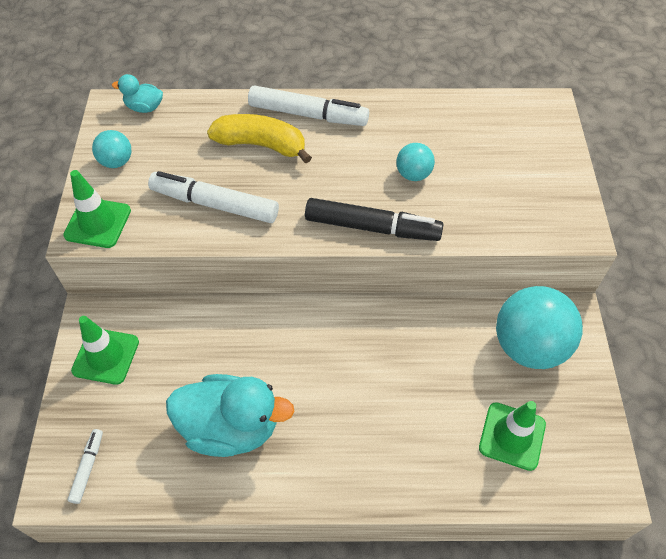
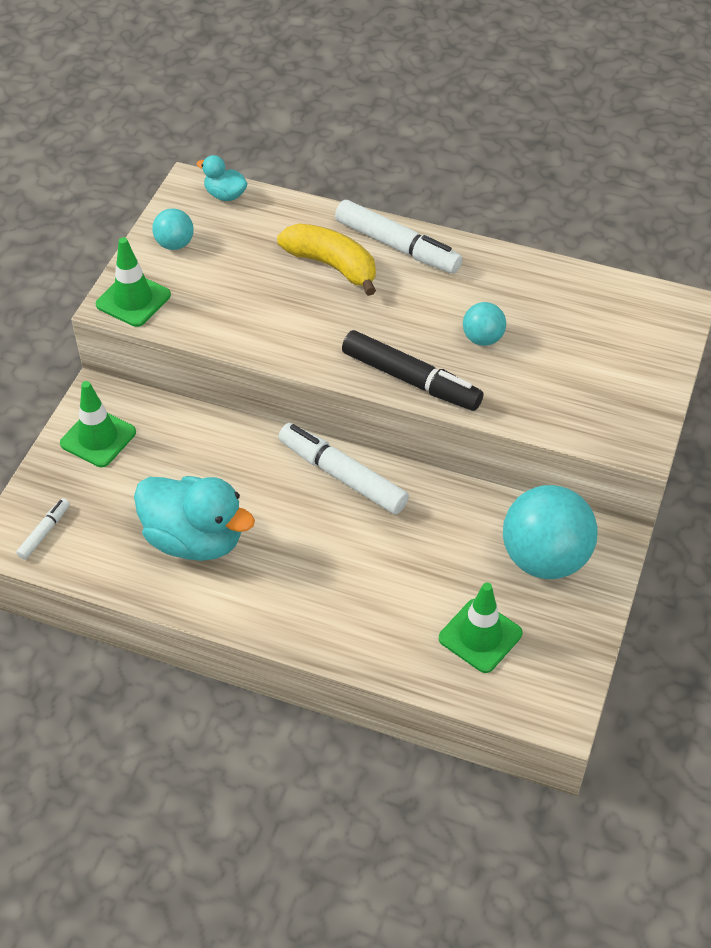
camera: 20 degrees right, 5 degrees down
(215, 204) = (257, 313): white marker -> white marker (342, 476)

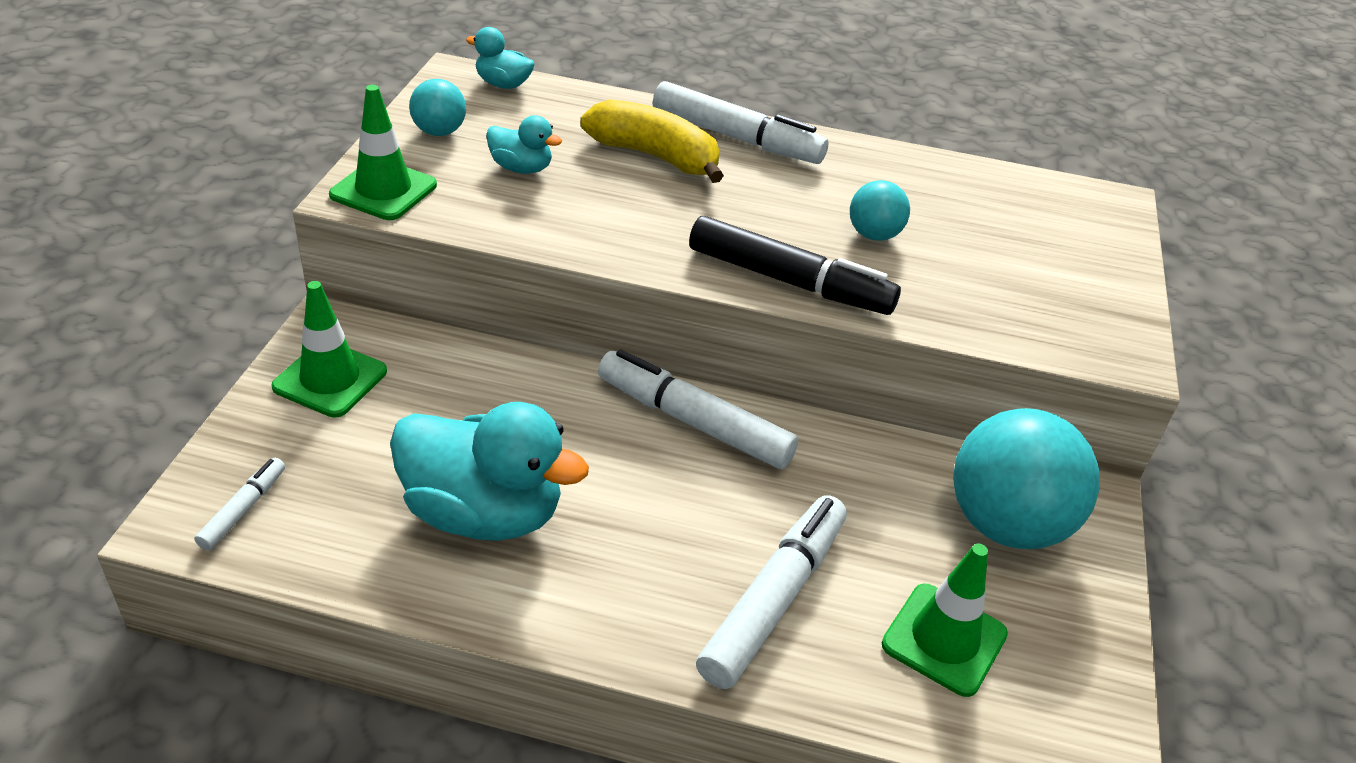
camera: 10 degrees left, 10 degrees down
(232, 278) = (521, 168): none -> turquoise duck
(374, 605) = (774, 600): none -> white marker

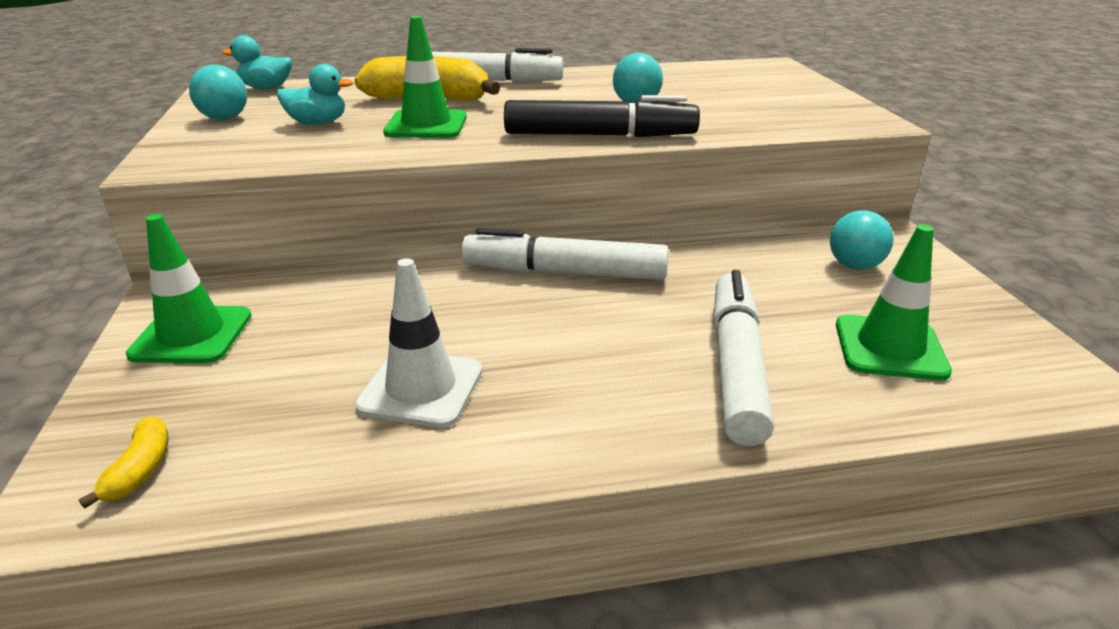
camera: 20 degrees left, 10 degrees down
(243, 509) = (140, 470): white marker -> yellow banana
(383, 190) = (191, 156): green traffic cone -> green traffic cone (426, 125)
(484, 513) = (421, 388): turquoise duck -> white traffic cone
(1006, 524) = (854, 266): turquoise ball -> turquoise ball, size x0.49

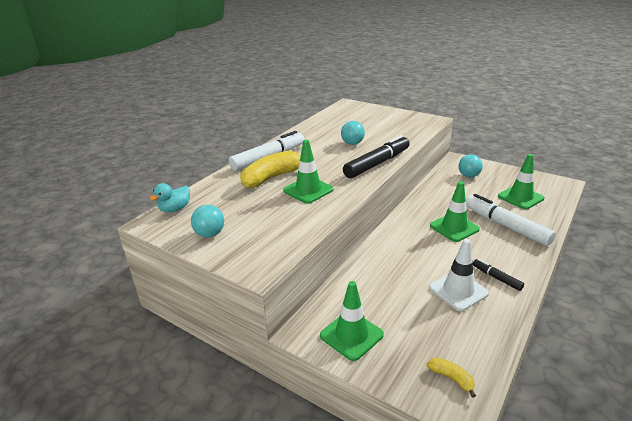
camera: 45 degrees left, 0 degrees up
(318, 123) = (262, 213): turquoise duck -> none
(519, 418) = (496, 278): none -> black marker
(564, 272) = (408, 226): white marker -> none
(632, 314) = (454, 227): none -> green traffic cone

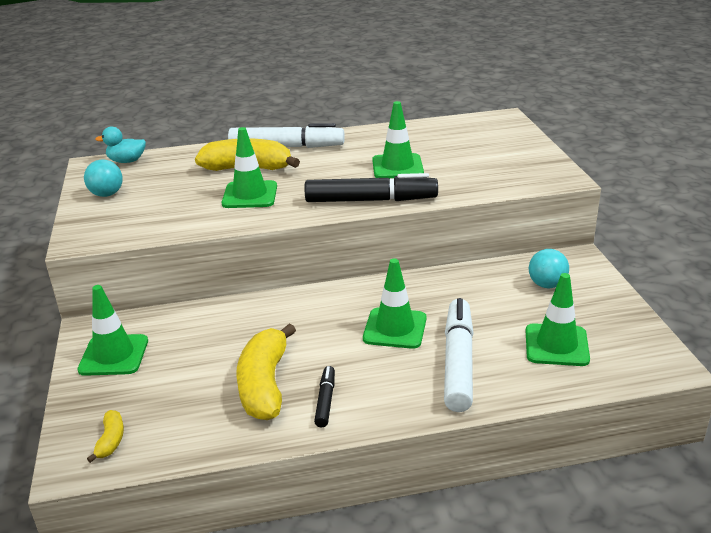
camera: 45 degrees right, 0 degrees up
(352, 143) = (397, 167): turquoise ball -> green traffic cone
(458, 290) = (264, 385): white traffic cone -> yellow banana

